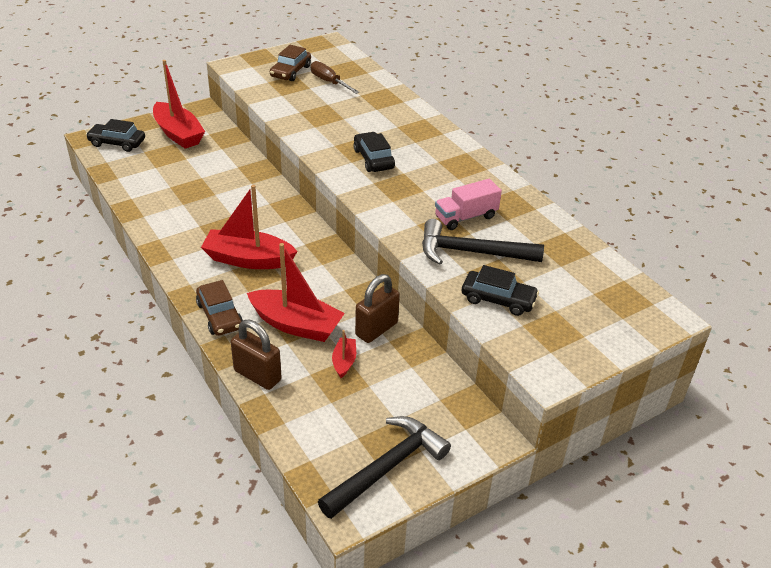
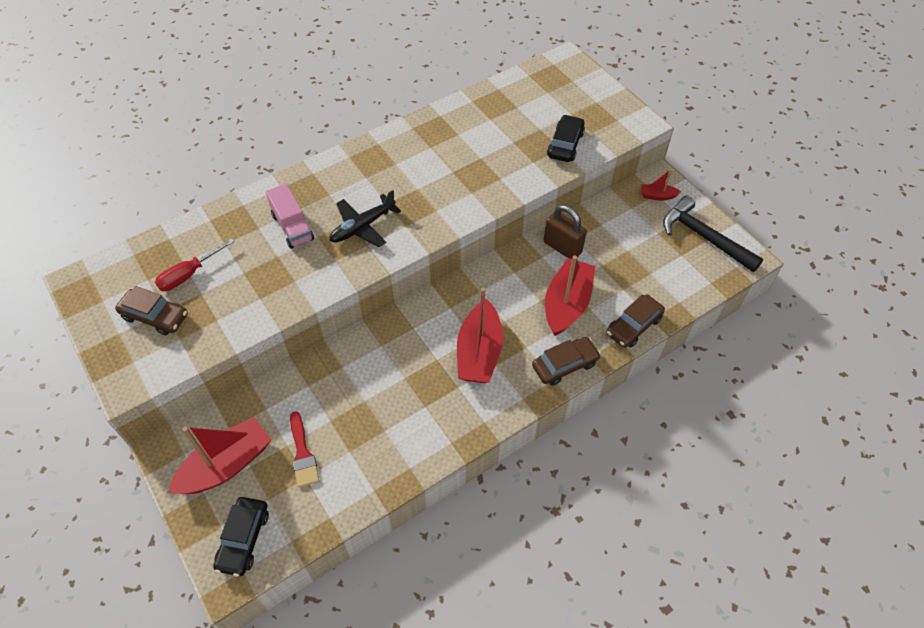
camera: 90 degrees left, 15 degrees up
(176, 165) = (302, 454): none -> red brush
(257, 375) = (633, 326): brown padlock -> brown car
(329, 82) = (189, 274): brown screwdriver -> red screwdriver
(344, 361) = (605, 267): red boat -> red boat (657, 196)
(373, 159) = (362, 227): black car -> black plane
(466, 217) = (457, 160): pink truck -> pink truck (293, 227)
(472, 252) = (507, 157): black hammer -> none

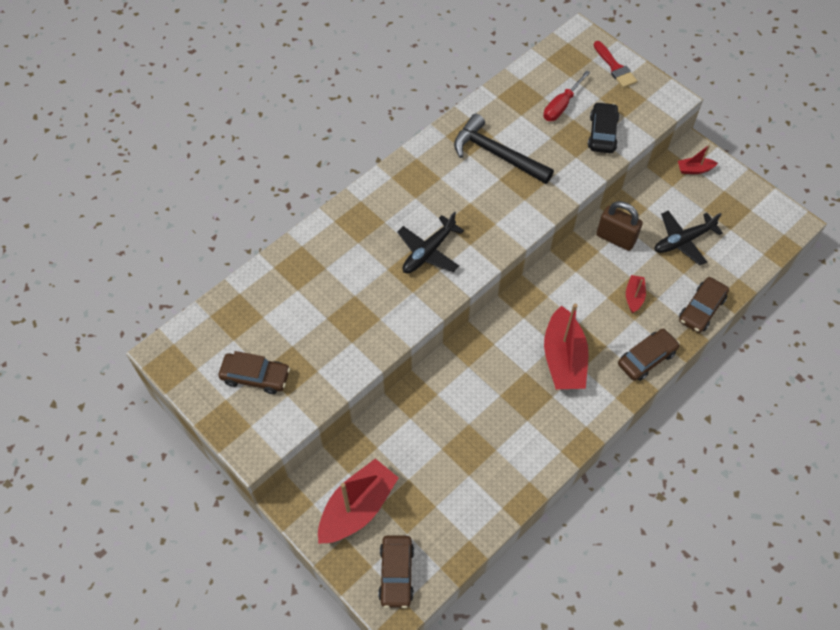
camera: 10 degrees left, 5 degrees up
(189, 274) = (273, 328): red screwdriver -> red screwdriver (561, 106)
(243, 539) = (396, 573): black car -> brown car
(293, 227) = (359, 262): pink truck -> none
(302, 454) = (426, 485): red brush -> red brush (615, 67)
(567, 304) = (634, 296): red boat -> red boat, size x0.48
(630, 259) = (683, 241): none -> black plane
(704, 237) = (748, 207): black hammer -> black hammer (497, 154)

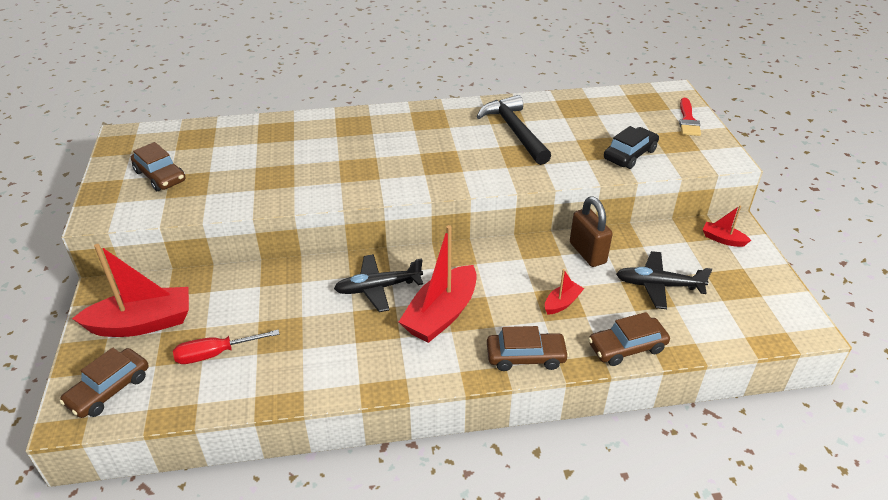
camera: 35 degrees right, 20 degrees down
(428, 252) = (384, 164): black plane -> black plane (378, 288)
(561, 106) = (608, 125): red screwdriver -> red screwdriver (215, 354)

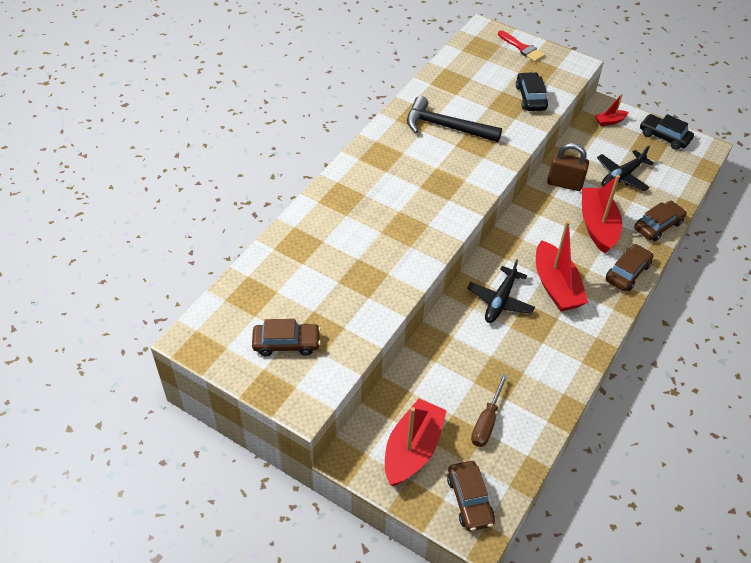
camera: 50 degrees left, 10 degrees up
(215, 354) = (486, 422): red screwdriver -> brown screwdriver
(562, 303) = (597, 226): red boat -> red boat, size x2.10
(627, 347) = (658, 226): brown car -> brown car turned 150 degrees counterclockwise
(767, 287) = (664, 136): none -> black car

